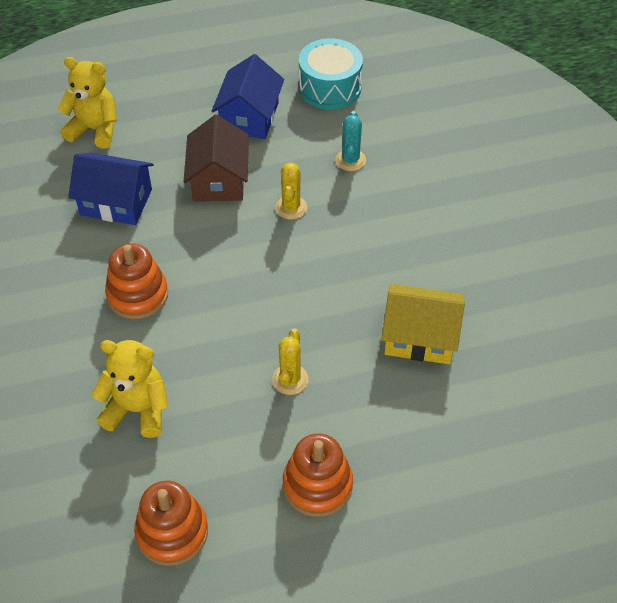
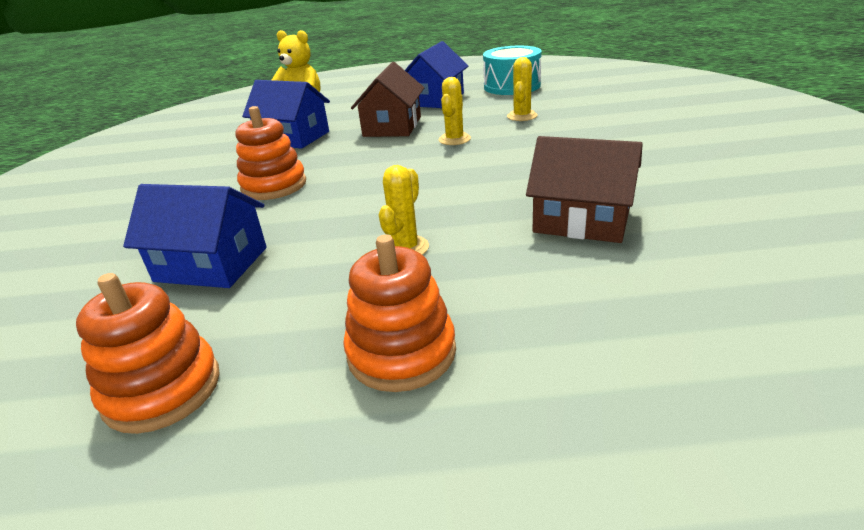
camera: 15 degrees right, 20 degrees down
(137, 410) = (211, 264): yellow teddy bear -> blue house
(350, 160) = (522, 116): turquoise cactus -> yellow cactus
(420, 337) = (582, 220): yellow house -> brown house

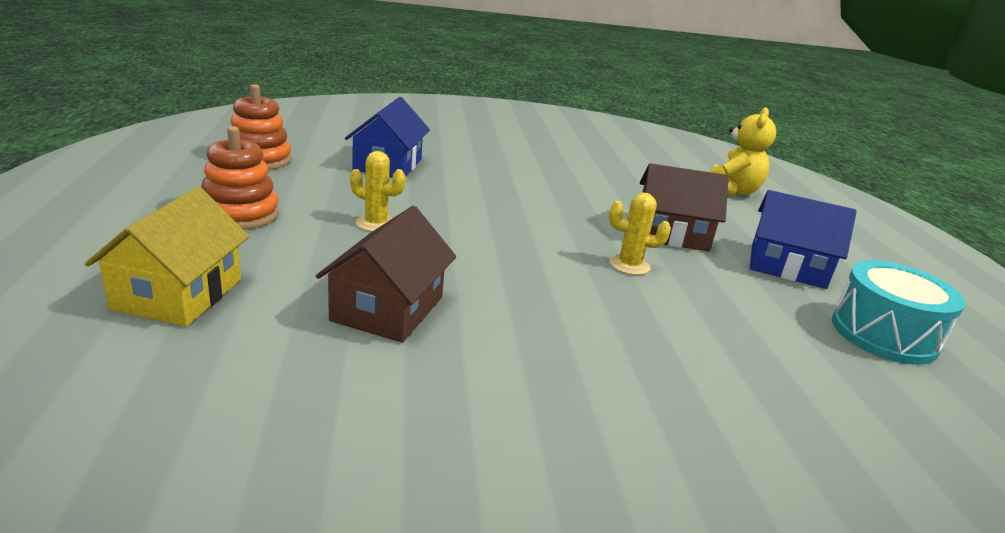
camera: 80 degrees right, 5 degrees down
(274, 186) = (514, 180): orange stacking toy -> none
(293, 137) = (633, 187): blue house -> none
(522, 116) = (727, 322): yellow cactus -> none
(636, 342) = (178, 294): none -> yellow house

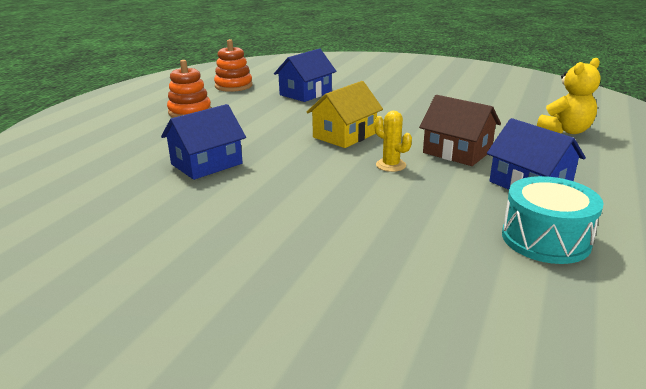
camera: 35 degrees right, 0 degrees up
(178, 294) = (120, 143): yellow house -> yellow house (344, 135)
(376, 223) = (255, 123): yellow cactus -> none
(388, 309) = (206, 164): brown house -> blue house

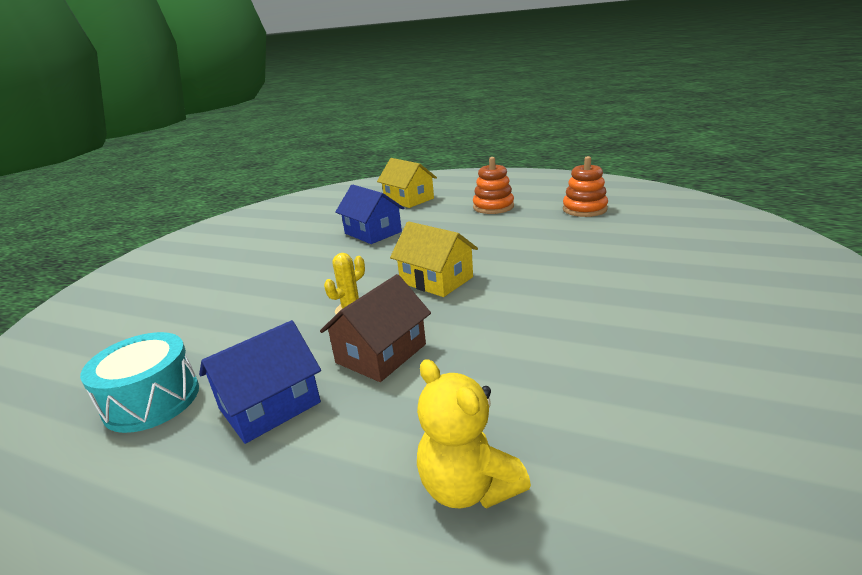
camera: 90 degrees right, 0 degrees up
(109, 147) = (409, 199): none -> yellow house
(305, 93) = (578, 246): blue house -> none

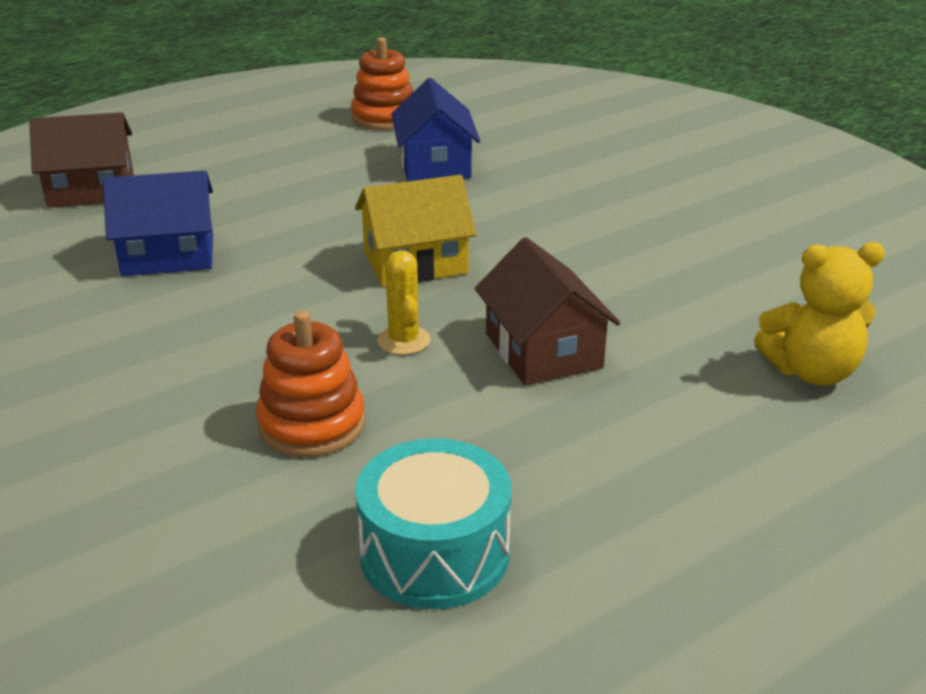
camera: 60 degrees left, 5 degrees up
(269, 405) = (564, 453): blue house -> blue house (435, 164)
(409, 199) = (91, 190): yellow house -> brown house
(493, 207) = (261, 154): orange stacking toy -> orange stacking toy (312, 424)

